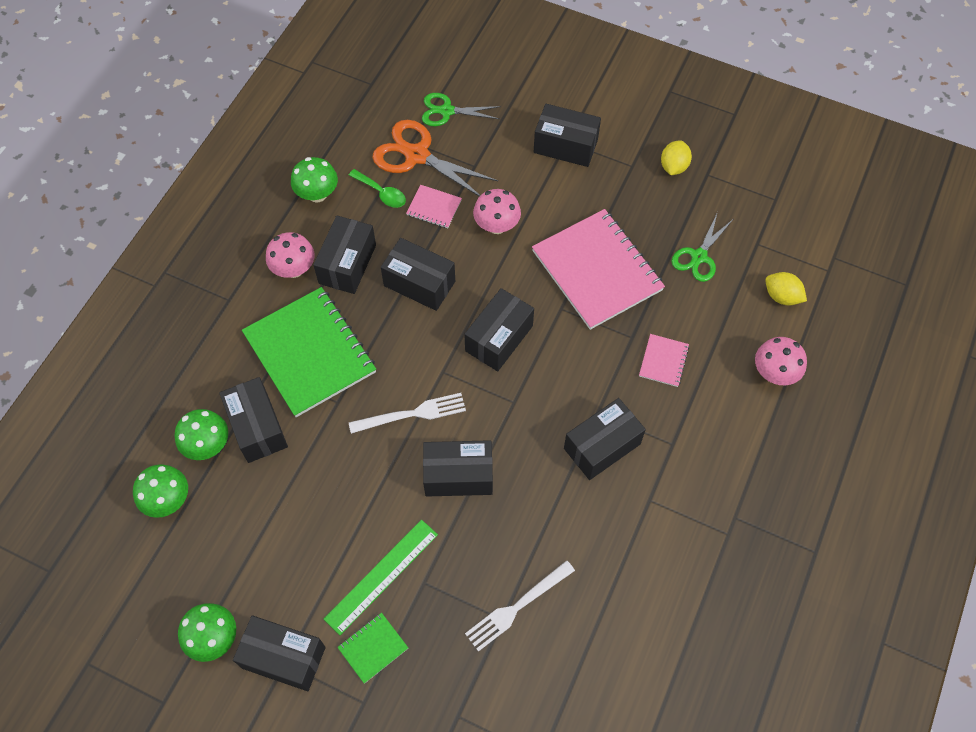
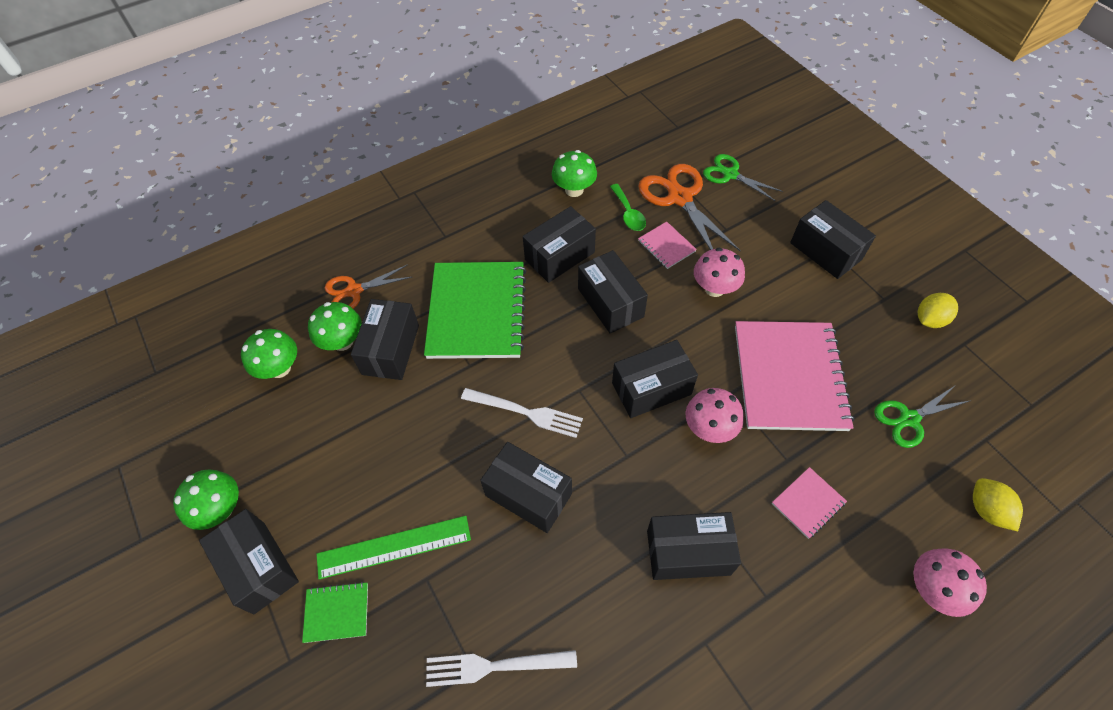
camera: 35 degrees right, 5 degrees down
(181, 395) = (354, 291): none -> orange scissors
(294, 269) = (513, 238): pink mushroom -> pink mushroom (709, 428)

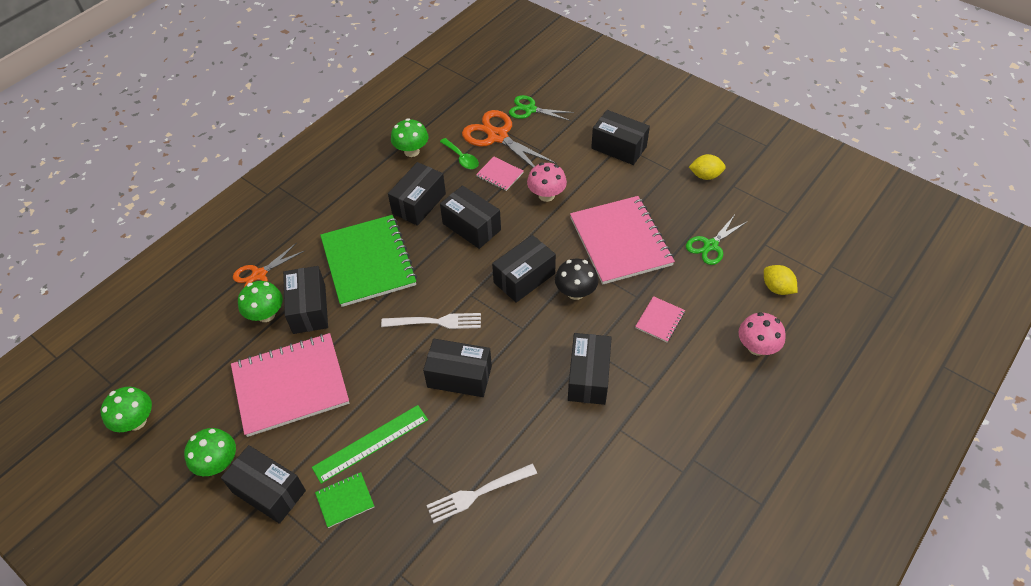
camera: 20 degrees left, 5 degrees down
(280, 368) = (221, 349): green mushroom -> green mushroom (136, 421)
(334, 439) = (290, 385): none -> pink notebook
(688, 552) = (588, 377): black box -> black box turned 60 degrees counterclockwise
(709, 428) = (575, 292): pink mushroom -> black mushroom
(929, 319) = (705, 176): yellow lemon -> yellow lemon turned 60 degrees clockwise

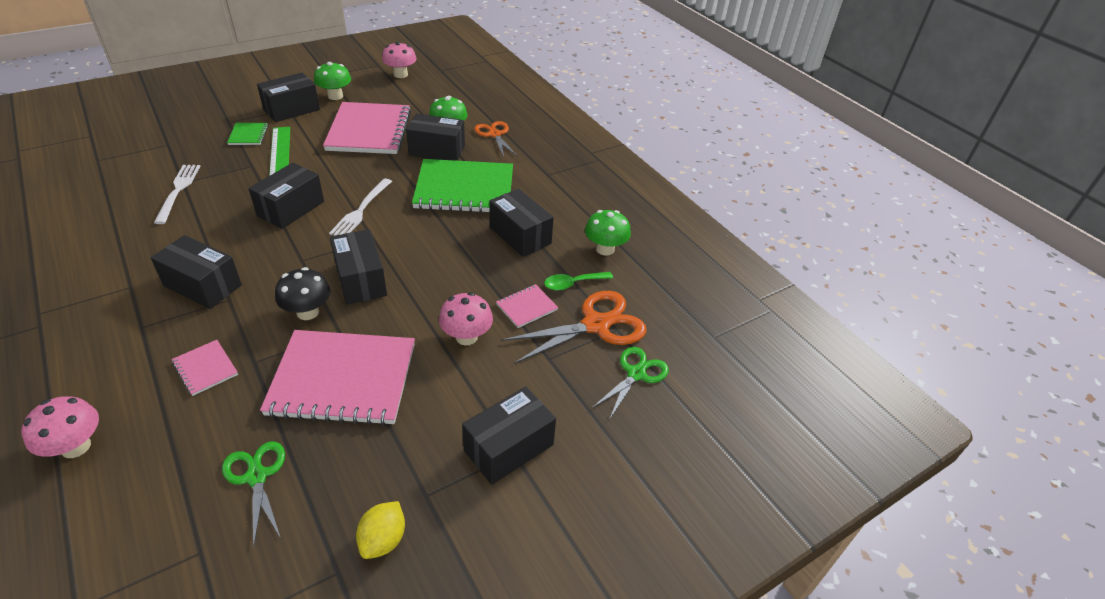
camera: 105 degrees right, 10 degrees down
(136, 421) = (400, 74): green mushroom -> pink mushroom
(471, 227) = (461, 263): black box -> none
(777, 288) = (121, 523): yellow lemon -> none

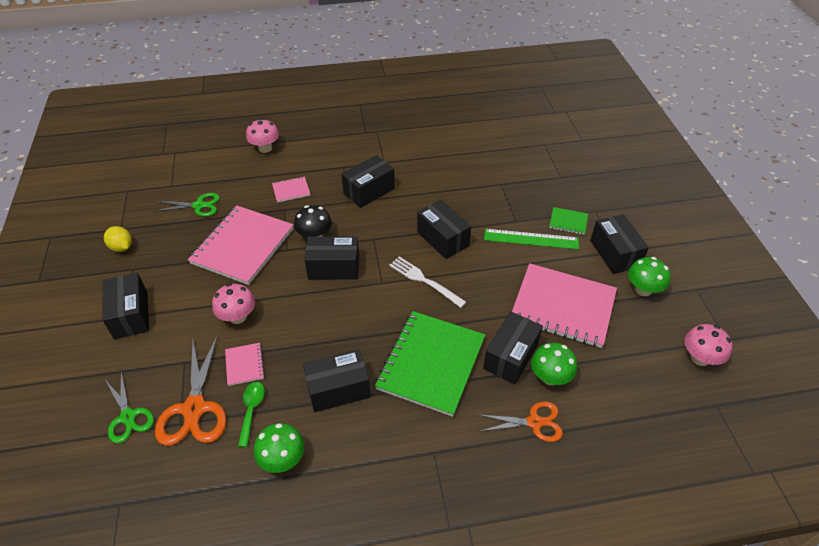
camera: 115 degrees right, 5 degrees up
(178, 190) = (489, 182): white fork -> none

